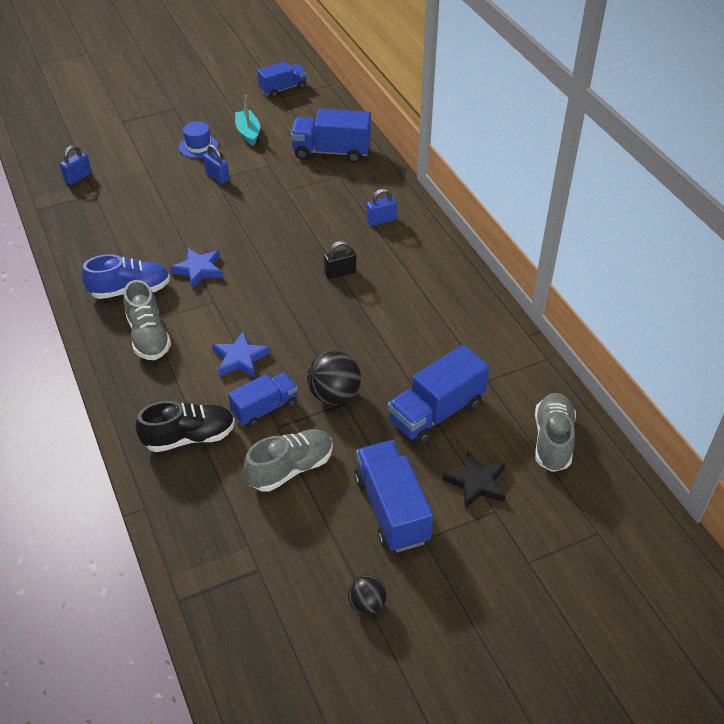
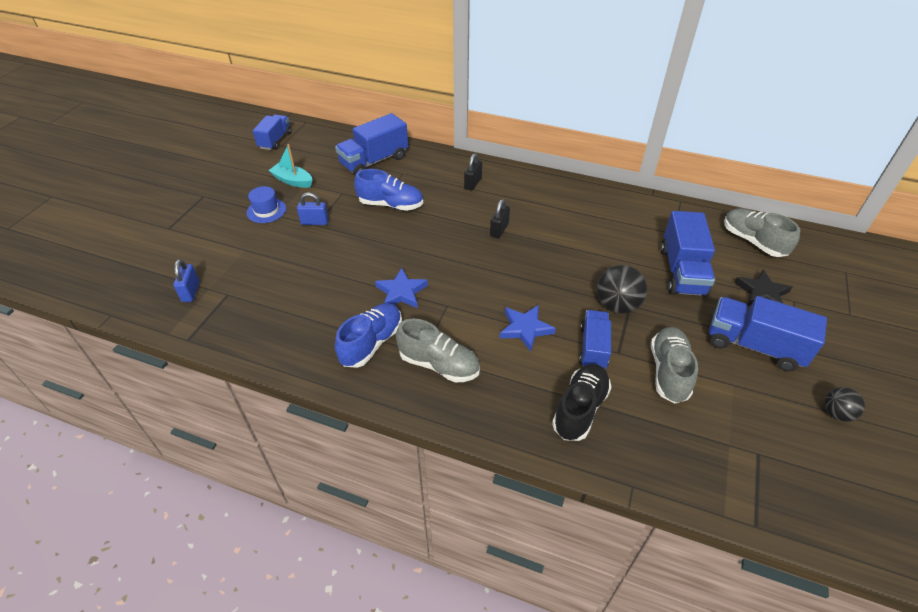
camera: 45 degrees left, 0 degrees up
(290, 197) = (391, 205): none -> blue shoe
(381, 220) = (473, 183): blue padlock -> black padlock

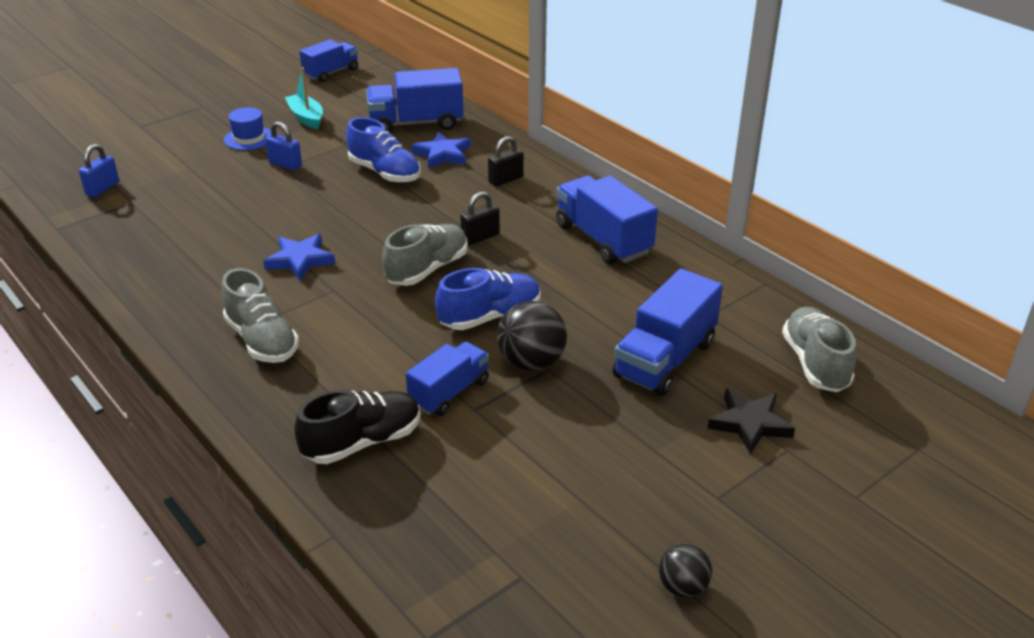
camera: 30 degrees right, 10 degrees down
(371, 343) = (218, 295): blue shoe -> blue shoe (490, 317)
(525, 329) = (393, 344): blue star -> blue star (443, 154)
(668, 372) = (512, 452): grey shoe -> grey shoe (427, 269)
(754, 345) = (661, 472): blue truck -> blue truck (603, 239)

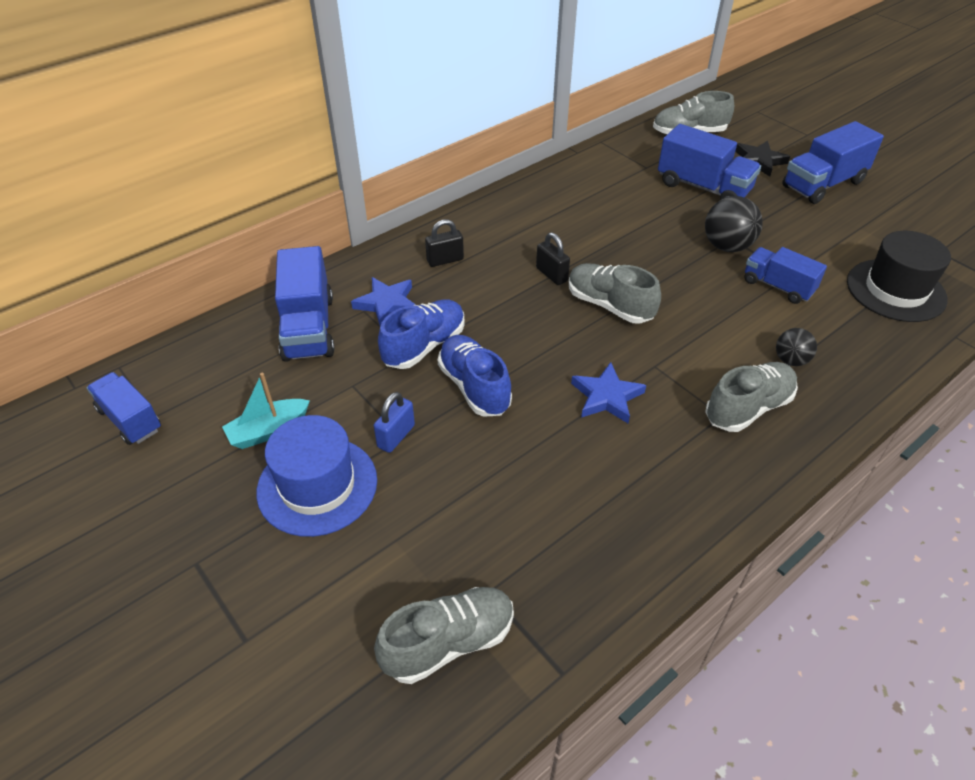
camera: 90 degrees left, 10 degrees up
(102, 188) = (449, 642): blue padlock -> grey shoe
(249, 138) = (317, 485): blue hat -> blue hat, size x1.72
(362, 442) = (854, 329): black shoe -> none
(433, 500) = (895, 290): none -> black hat
(490, 317) = (673, 267): blue shoe -> blue shoe (474, 387)
(506, 180) = (445, 260): black padlock -> black padlock turned 75 degrees counterclockwise
(603, 239) = (549, 207): blue truck -> blue truck (823, 184)
(682, 587) = (910, 194): black ball -> black ball (790, 360)

